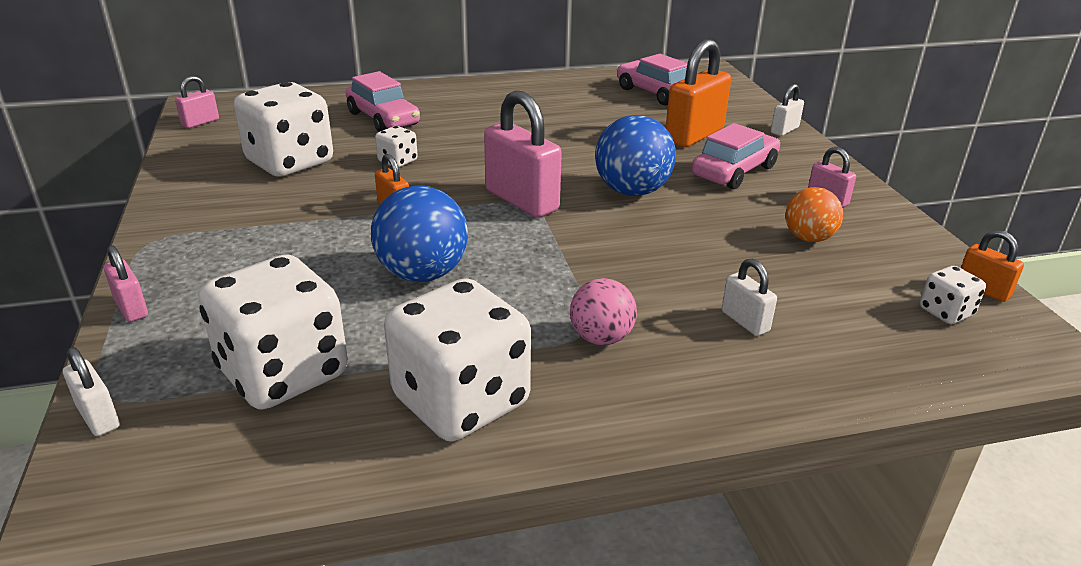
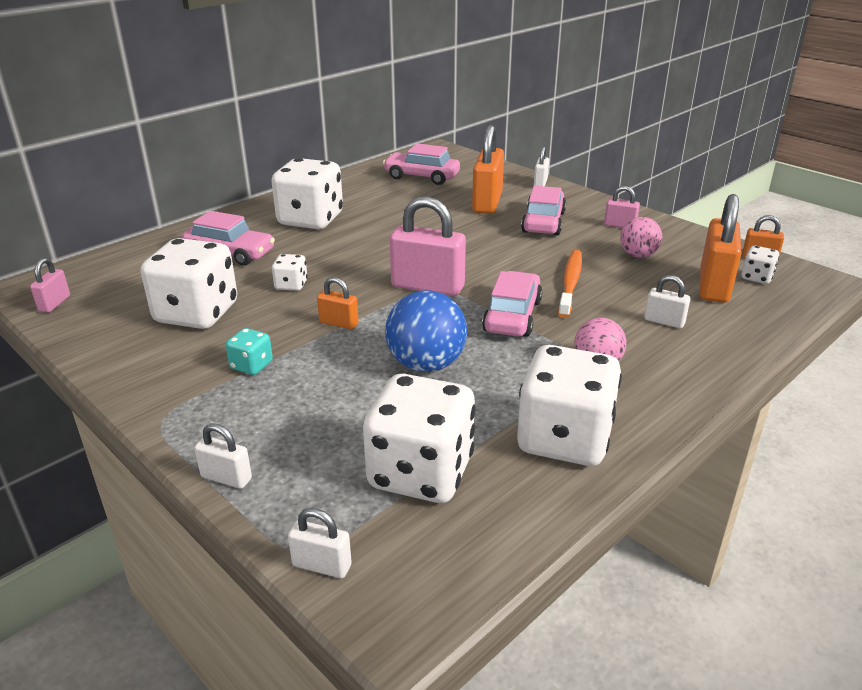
camera: 30 degrees left, 0 degrees up
(131, 308) = (226, 478): pink padlock -> white padlock
(274, 221) = (251, 365): none -> turquoise dice
(491, 108) = (310, 220): none -> white dice
(571, 256) = (512, 316): none -> pink car
(632, 191) = (495, 256): blue ball -> none
(682, 243) = (570, 283): none -> orange toothbrush
(808, 238) = (638, 255): orange ball -> pink ball
(867, 303) = (714, 286): none -> orange padlock

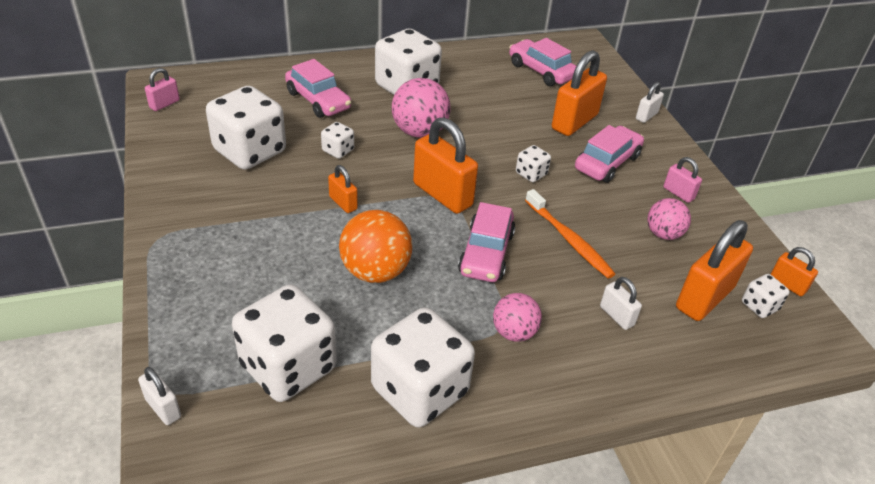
camera: 25 degrees right, 10 degrees up
(226, 478) = (160, 307): white padlock -> none
(251, 365) = (250, 216): turquoise dice -> none
(357, 248) = (419, 132): none -> pink ball
(426, 364) = (375, 271): blue ball -> orange ball
(428, 287) = (442, 194): pink padlock -> orange padlock
(489, 248) = (531, 174): none -> white dice
(512, 316) = (486, 253): pink car -> pink car turned 150 degrees clockwise
(570, 283) = (569, 240): orange toothbrush -> orange toothbrush turned 105 degrees clockwise

